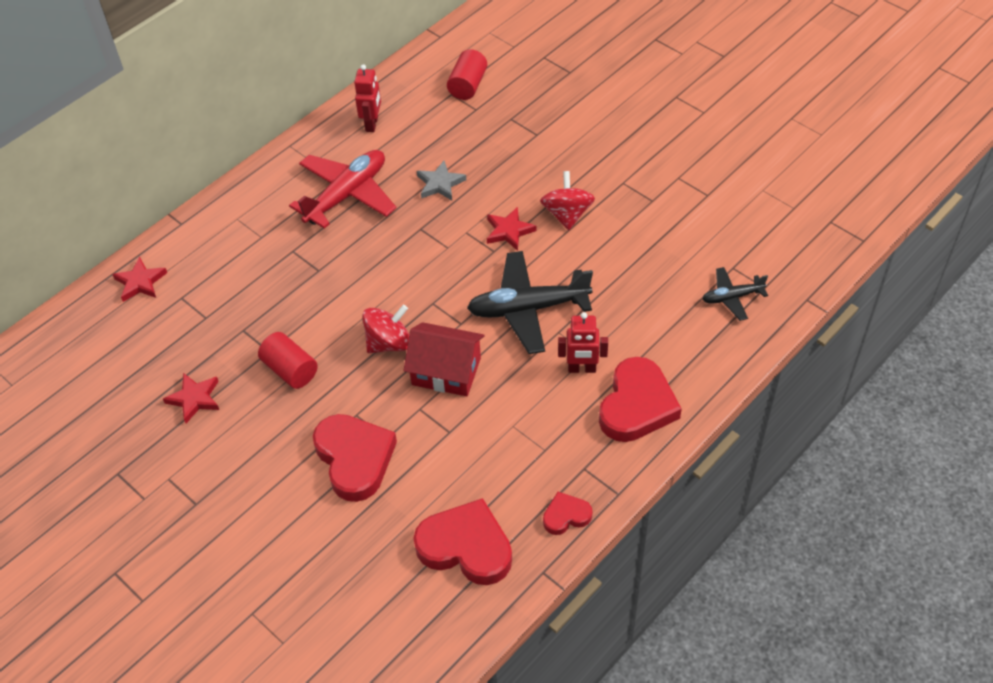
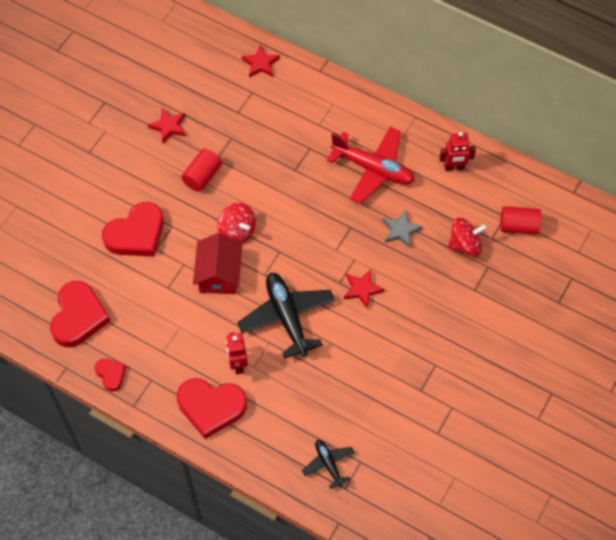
camera: 75 degrees right, 10 degrees up
(567, 214) = (389, 328): red spinning top -> red spinning top (465, 245)

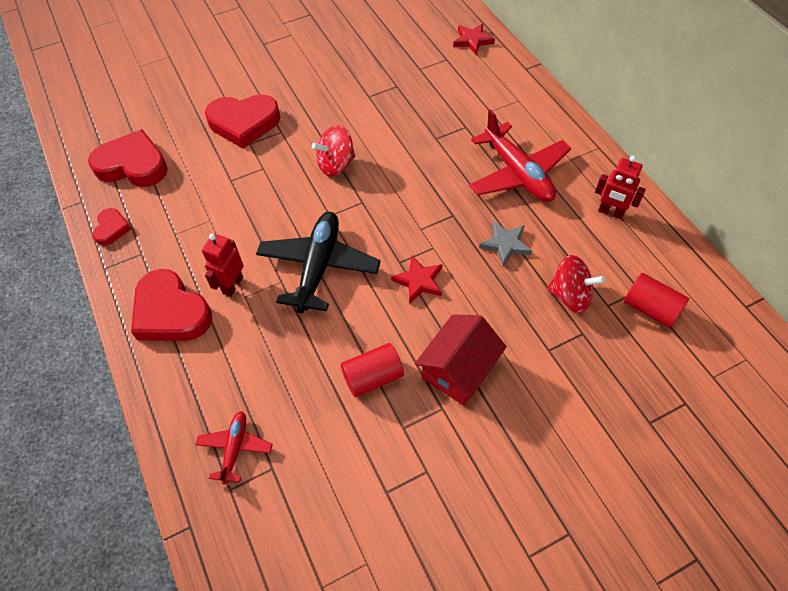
camera: 35 degrees right, 5 degrees down
(78, 317) = (133, 165): red heart -> red heart turned 120 degrees counterclockwise
(169, 127) = (348, 54): red star -> none
(202, 176) = (343, 104): red cylinder -> red cylinder (373, 377)
(219, 274) = (287, 193): red house -> red house (458, 369)
(237, 231) = (336, 164): red spinning top -> red spinning top turned 75 degrees clockwise
(328, 464) = (235, 448): black plane -> red plane

